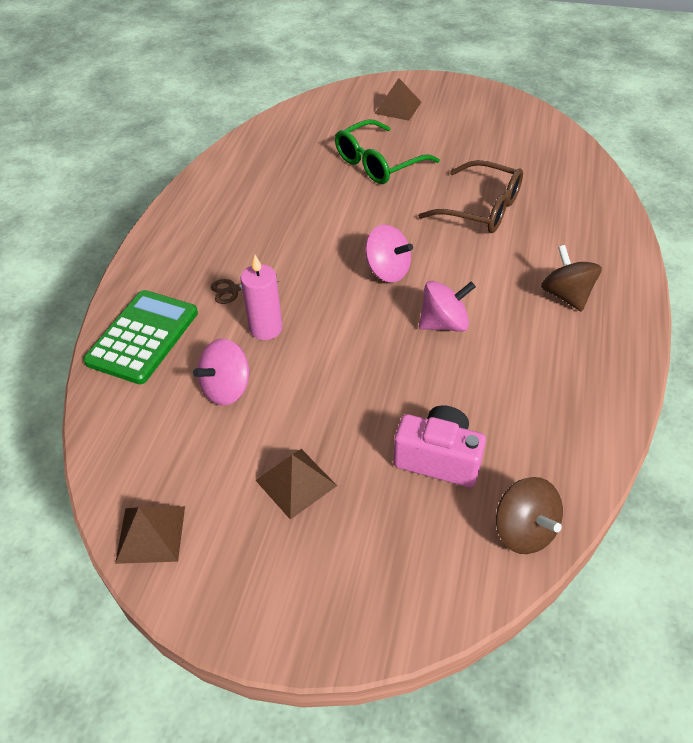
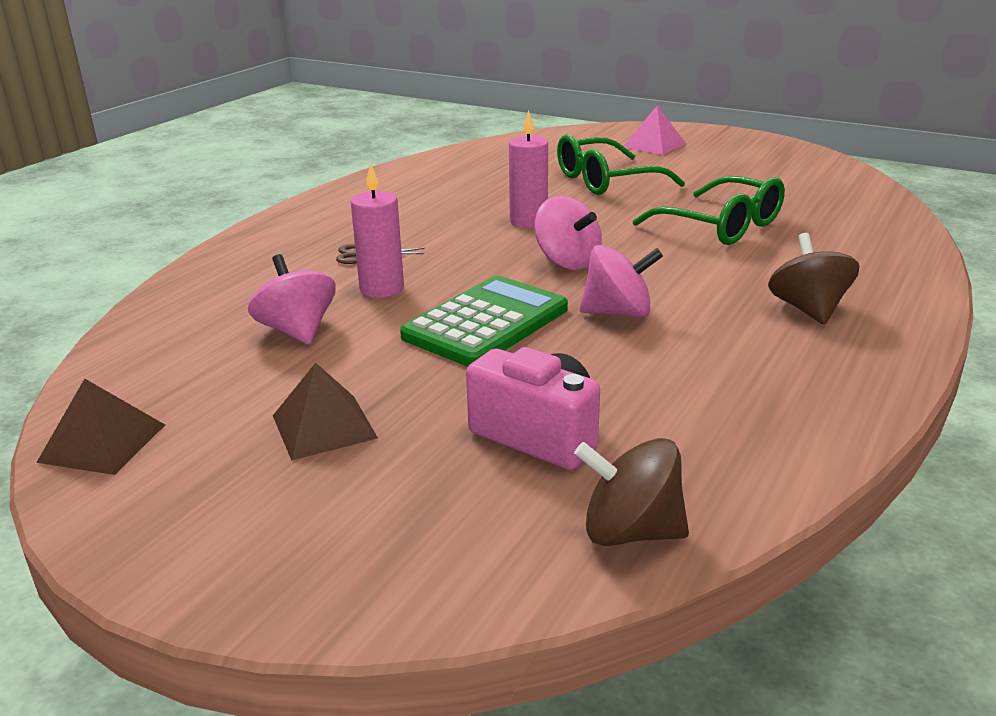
camera: 15 degrees right, 20 degrees down
(143, 337) = (230, 278): green calculator -> green calculator (486, 323)
(227, 388) = (297, 331): pink spinning top -> pink spinning top turned 90 degrees clockwise
(340, 226) = (528, 221): none -> pink candle
(398, 107) = (654, 145): brown pyramid -> pink pyramid
(480, 208) = (720, 226): brown glasses -> green glasses
(524, 530) = (630, 531): brown spinning top -> brown spinning top turned 120 degrees clockwise

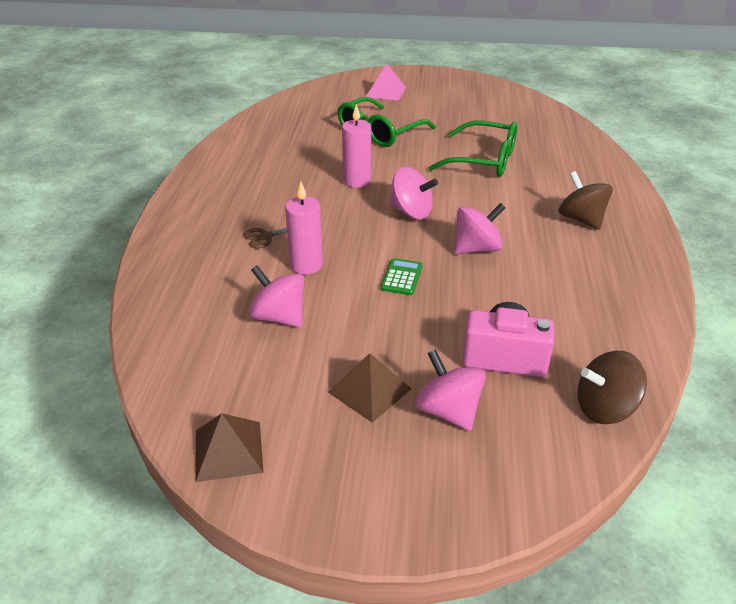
camera: 25 degrees left, 10 degrees up
(400, 474) = (448, 411): none -> pink spinning top
(486, 323) = (401, 277): green calculator -> green calculator, size x0.47

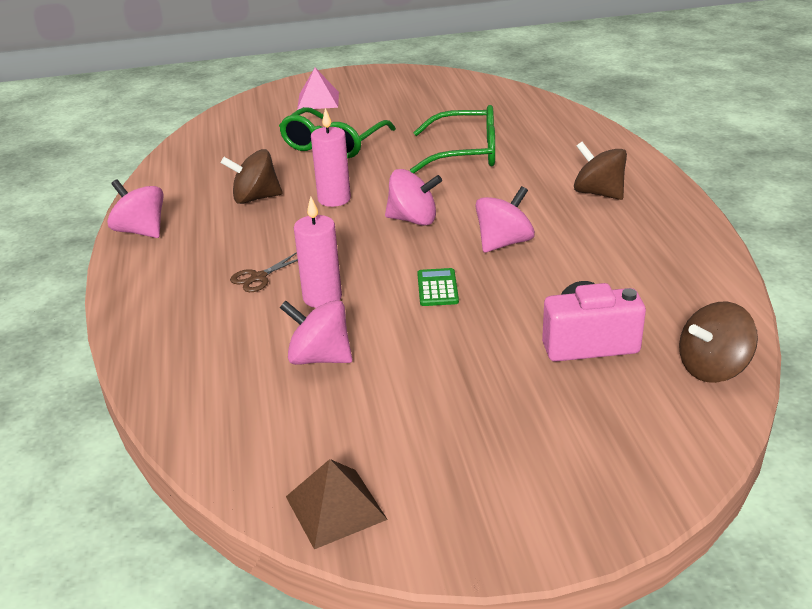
camera: 15 degrees left, 5 degrees down
(296, 168) = (255, 198): none -> brown spinning top
(369, 390) = (462, 408): brown pyramid -> none
(448, 411) = (557, 409): pink spinning top -> pink spinning top (141, 231)

